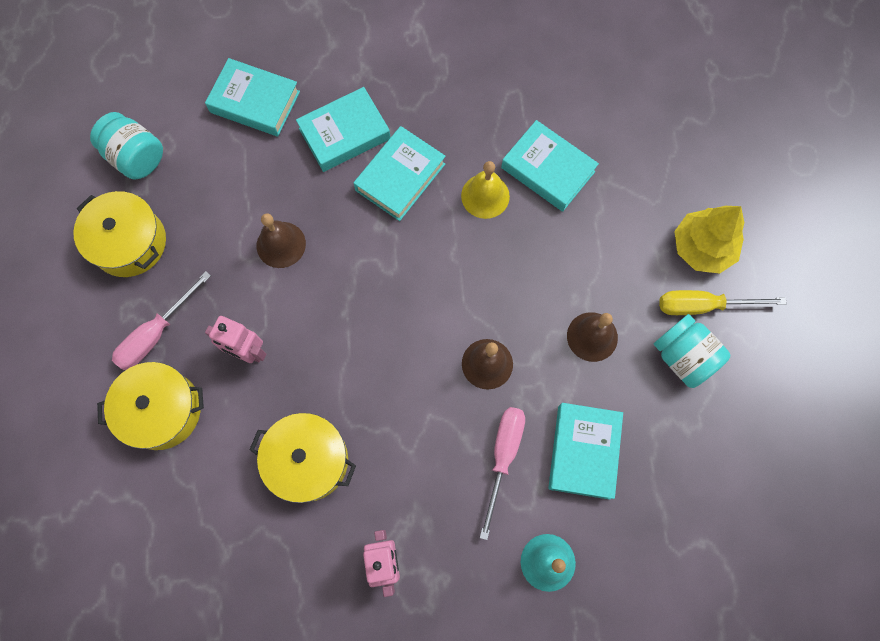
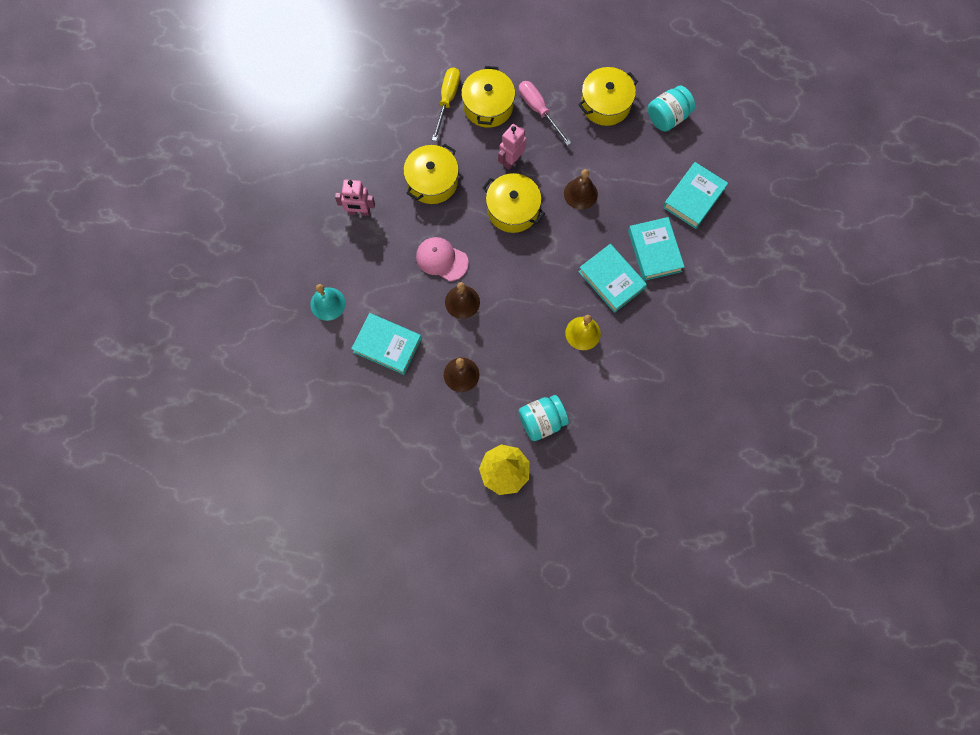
camera: 105 degrees right, 0 degrees up
(327, 330) = (513, 209): none -> yellow pot
(431, 411) = (441, 259): none -> pink cap
(503, 456) = (399, 295): pink screwdriver -> none
(547, 170) = (592, 382): turquoise book -> none
(683, 357) = (430, 430): turquoise jar -> turquoise jar (542, 421)
(702, 305) = (462, 456): yellow screwdriver -> yellow screwdriver (447, 100)

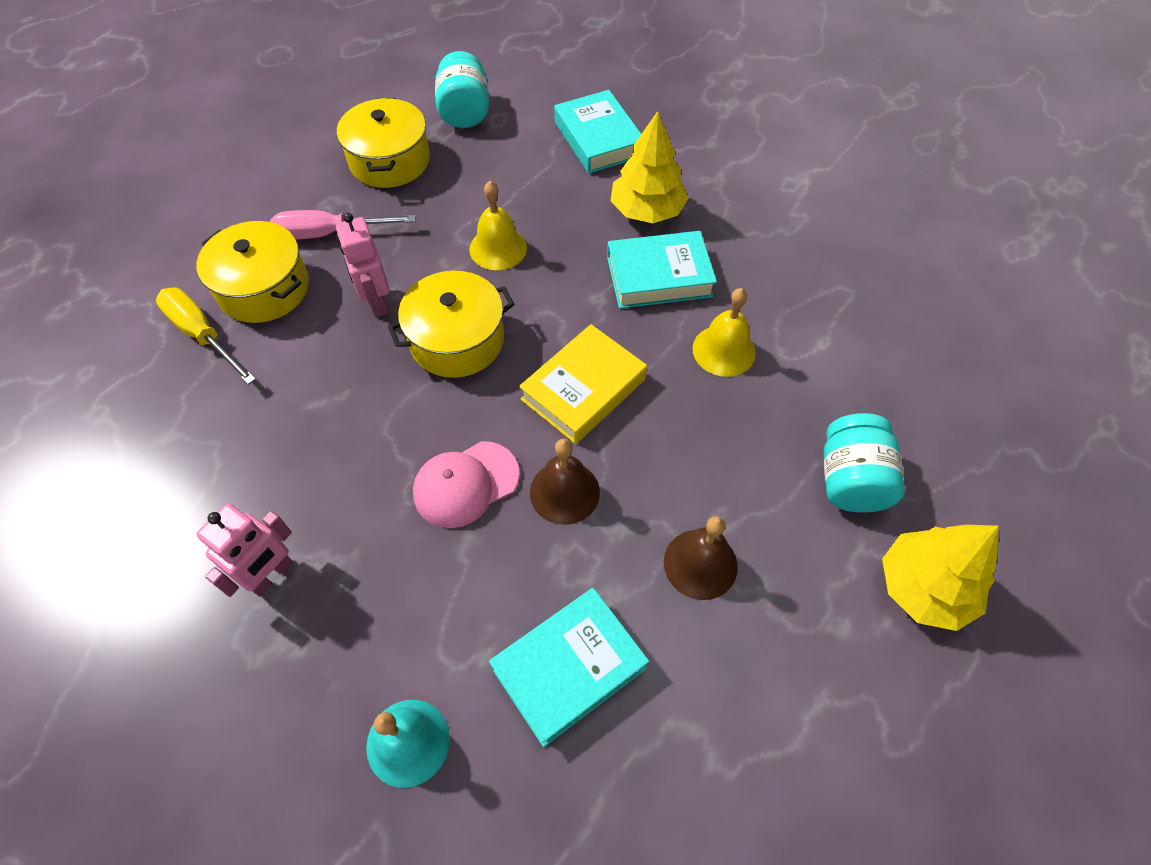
camera: 60 degrees left, 15 degrees down
(432, 181) = (317, 426): yellow pot -> none
(520, 281) = (583, 389): none -> yellow book
(580, 193) = (498, 248): brown bell -> yellow bell
(654, 251) = (647, 211): turquoise book -> yellow tree

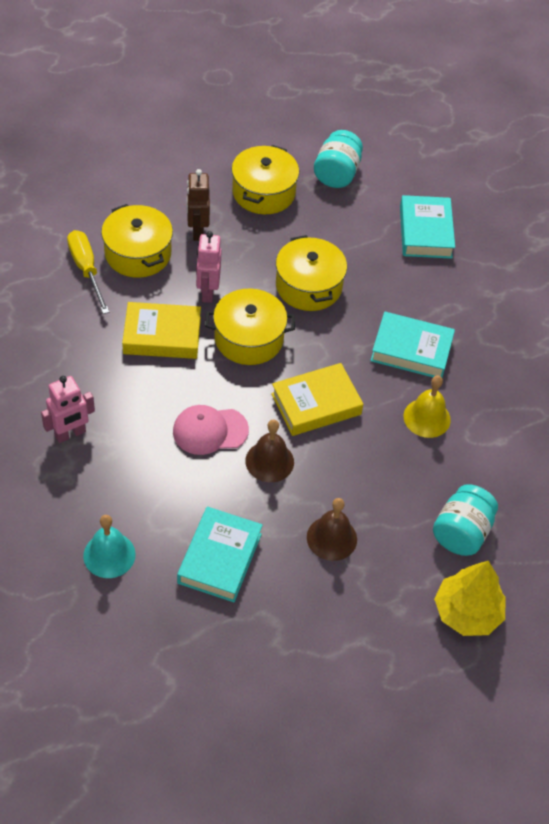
camera: 20 degrees right, 5 degrees down
(329, 233) = (197, 231): pink screwdriver -> brown robot
(342, 381) = (162, 336): none -> yellow book
(498, 248) = (308, 286): yellow bell -> yellow pot
(568, 668) = (219, 558): turquoise book -> turquoise book turned 60 degrees counterclockwise
(647, 211) = (430, 300): yellow tree -> none

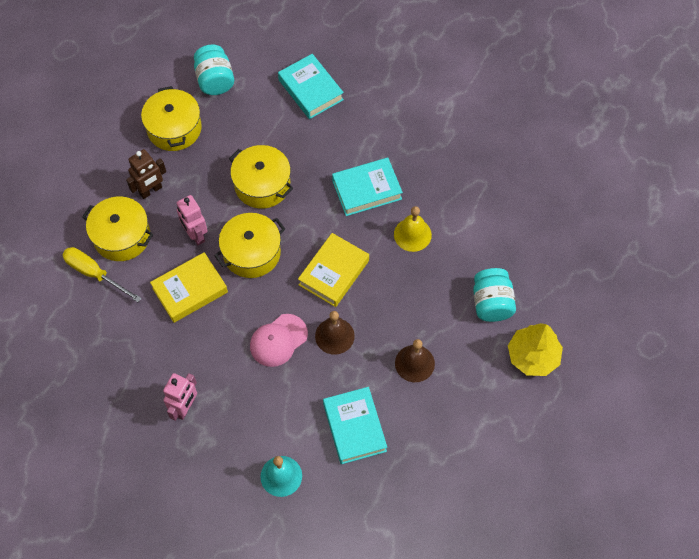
camera: 30 degrees left, 10 degrees up
(197, 231) = (151, 190): brown robot -> brown robot turned 90 degrees counterclockwise

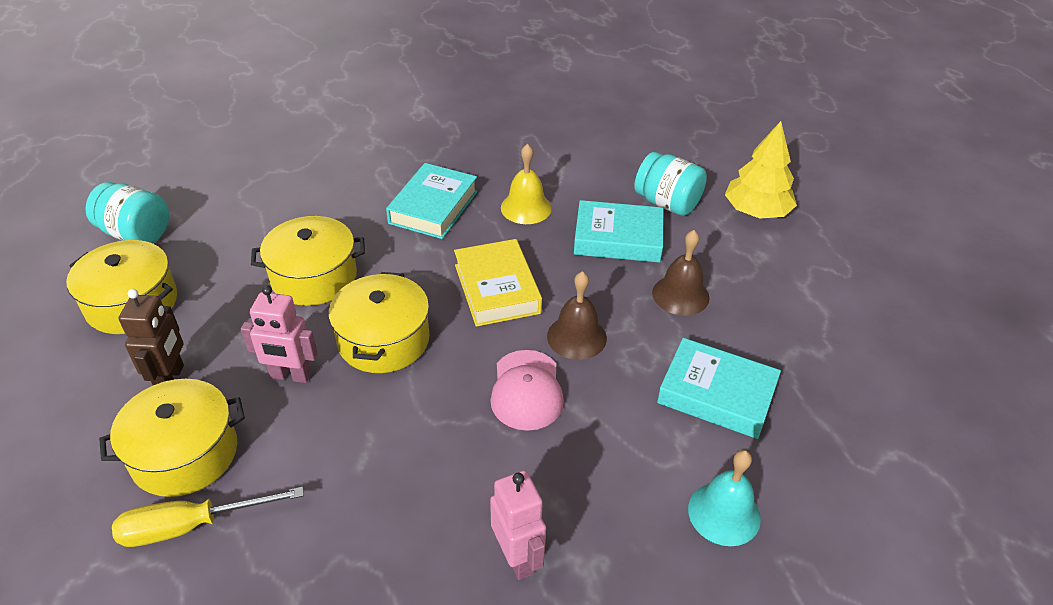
camera: 50 degrees left, 20 degrees down
(190, 290) = (355, 432): yellow book -> none
(310, 90) = (266, 176): turquoise book -> turquoise book (618, 239)

